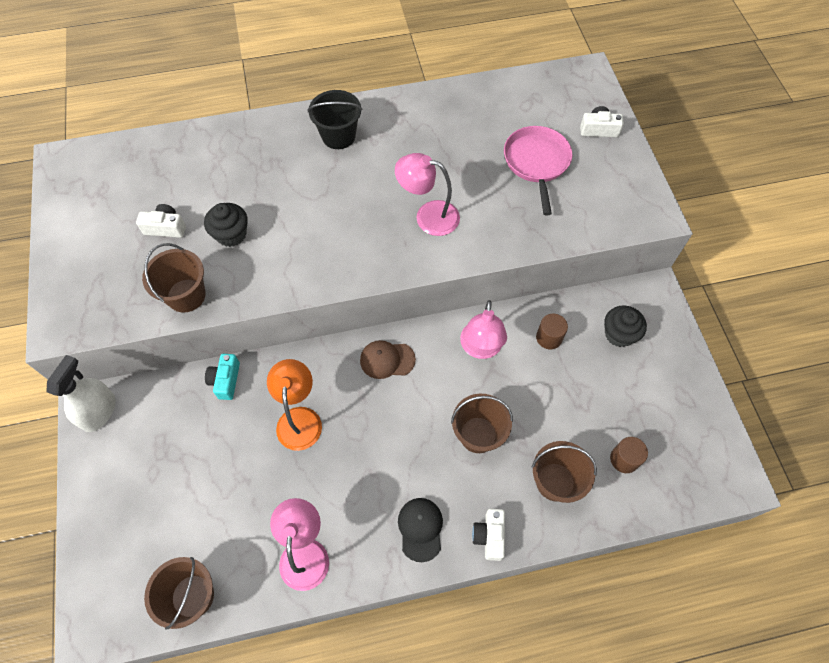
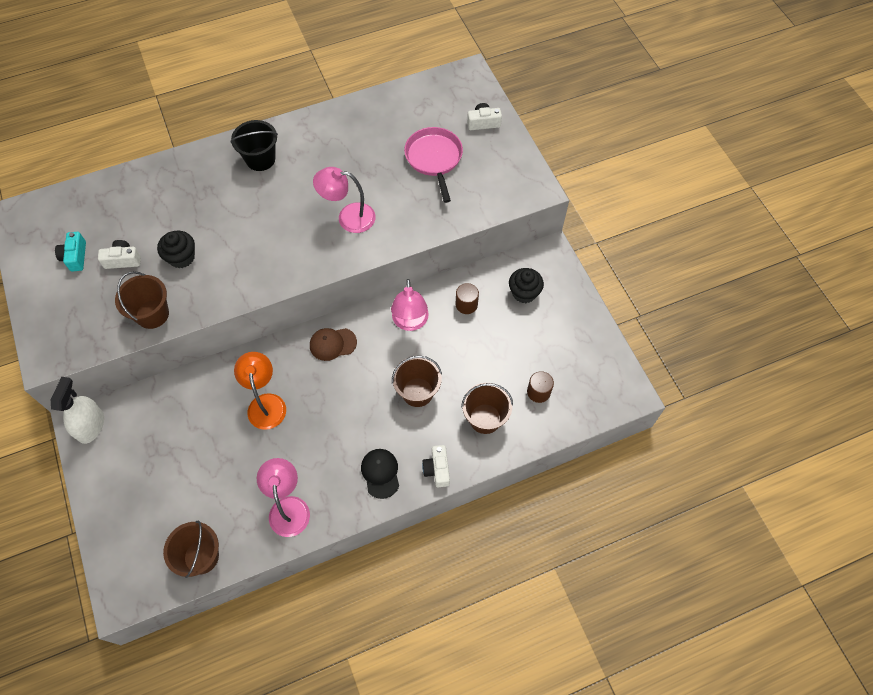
camera: 10 degrees left, 0 degrees up
(226, 380) = (197, 382): turquoise camera -> turquoise camera (75, 257)

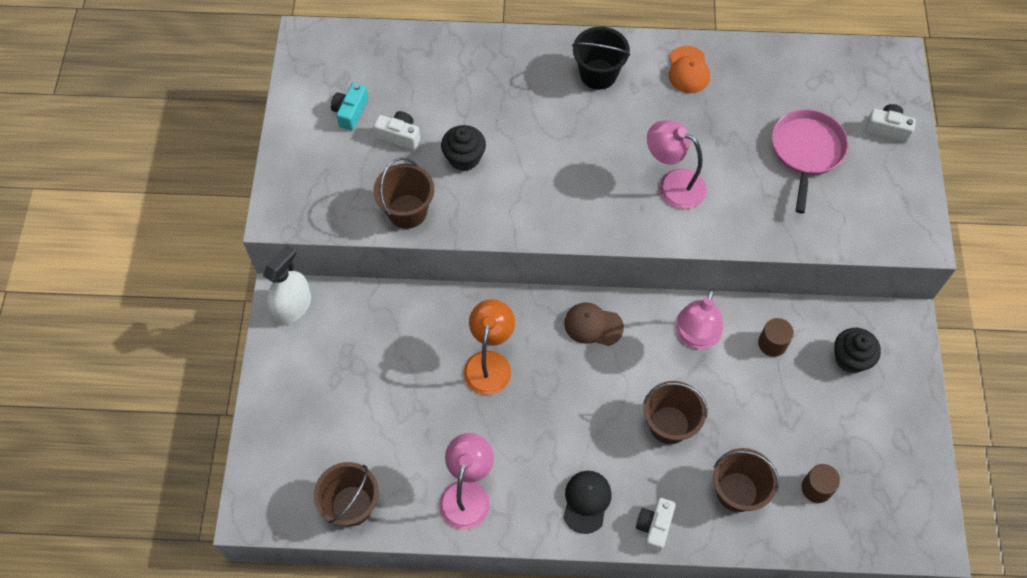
camera: 25 degrees right, 0 degrees up
(326, 132) = (688, 70): none -> orange cap

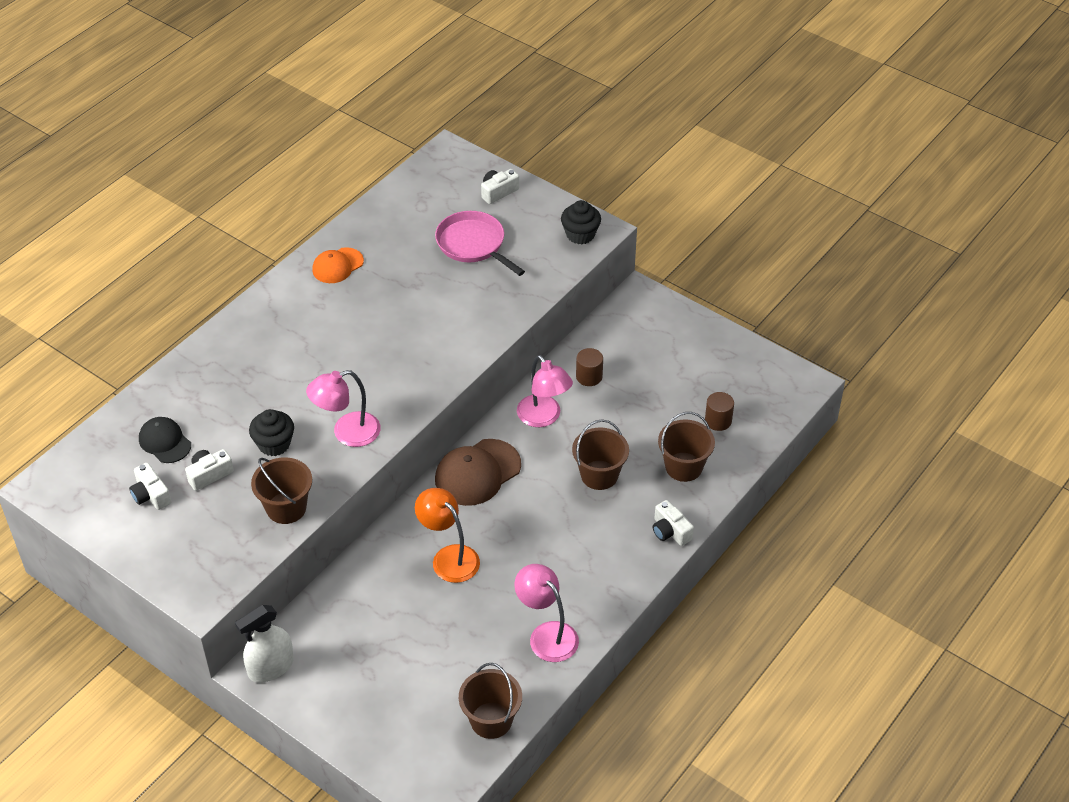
camera: 55 degrees left, 15 degrees down
(292, 307) = (271, 667): white spray bottle -> white spray bottle turned 105 degrees counterclockwise
(350, 112) = (151, 495): turquoise camera -> white camera
(586, 501) = (617, 561): black cap -> black cap (165, 442)
(593, 325) = (477, 472): brown cap -> brown cap, size x1.60
(598, 74) = (285, 319): black bucket -> none
(673, 184) = (425, 333): pink lamp -> pink lamp (347, 433)
(688, 70) = (337, 266): orange cap -> orange cap turned 105 degrees clockwise
(850, 358) = (639, 341): black cupcake -> black cupcake (580, 234)

